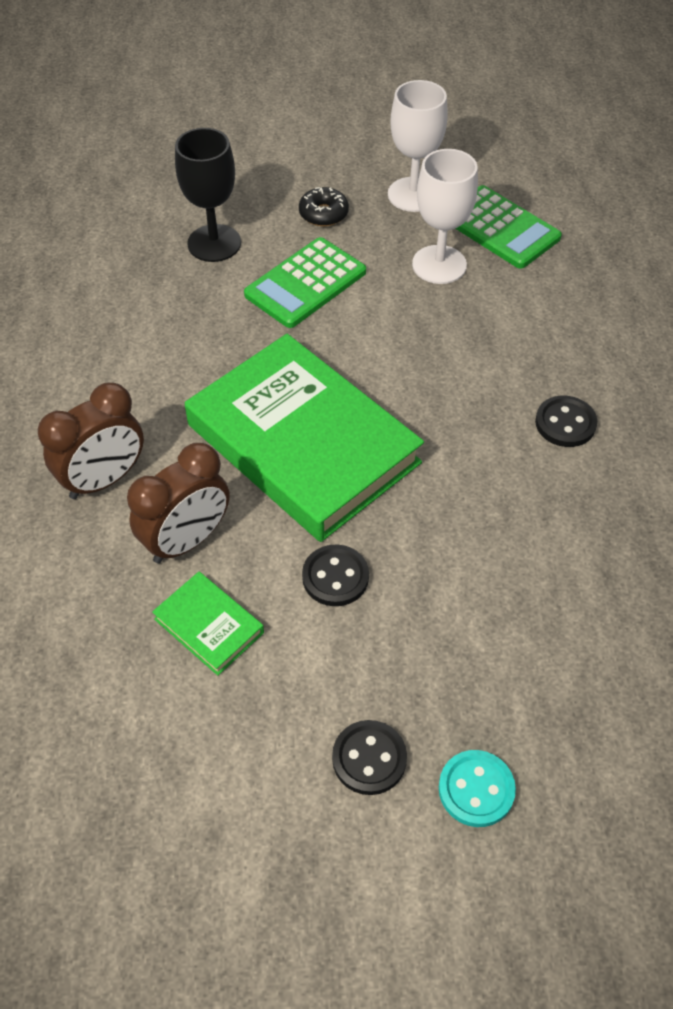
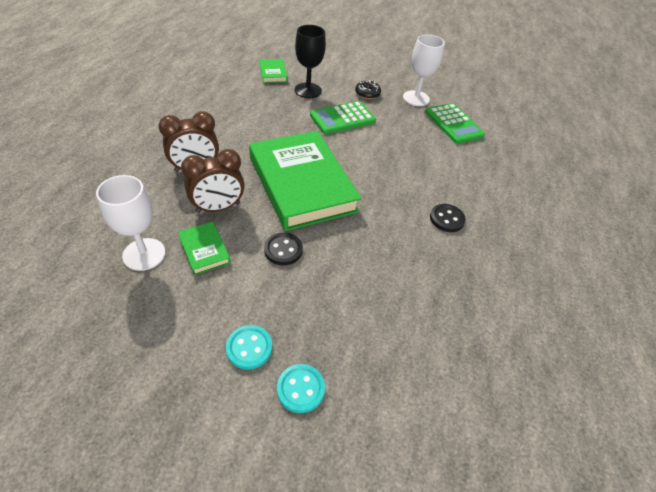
camera: 15 degrees right, 5 degrees down
(130, 226) = (273, 73): none -> green book
(369, 758) = (249, 348): black button -> turquoise button
(439, 265) = (414, 130): white goblet -> white goblet (144, 254)

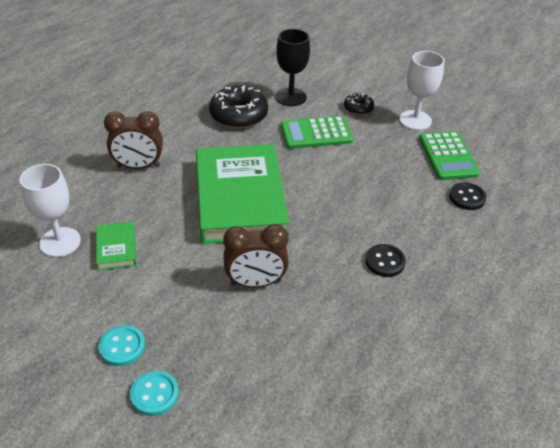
camera: 20 degrees right, 5 degrees down
(218, 207) = (145, 209): brown clock -> brown clock (255, 283)
(269, 111) = (238, 115): none -> black donut
(273, 73) = (260, 73): green book -> none
(283, 250) = (192, 262): black button -> black button (467, 197)

